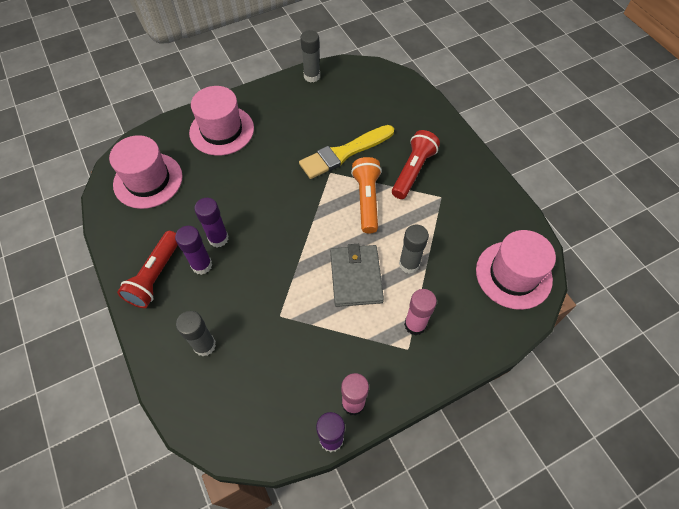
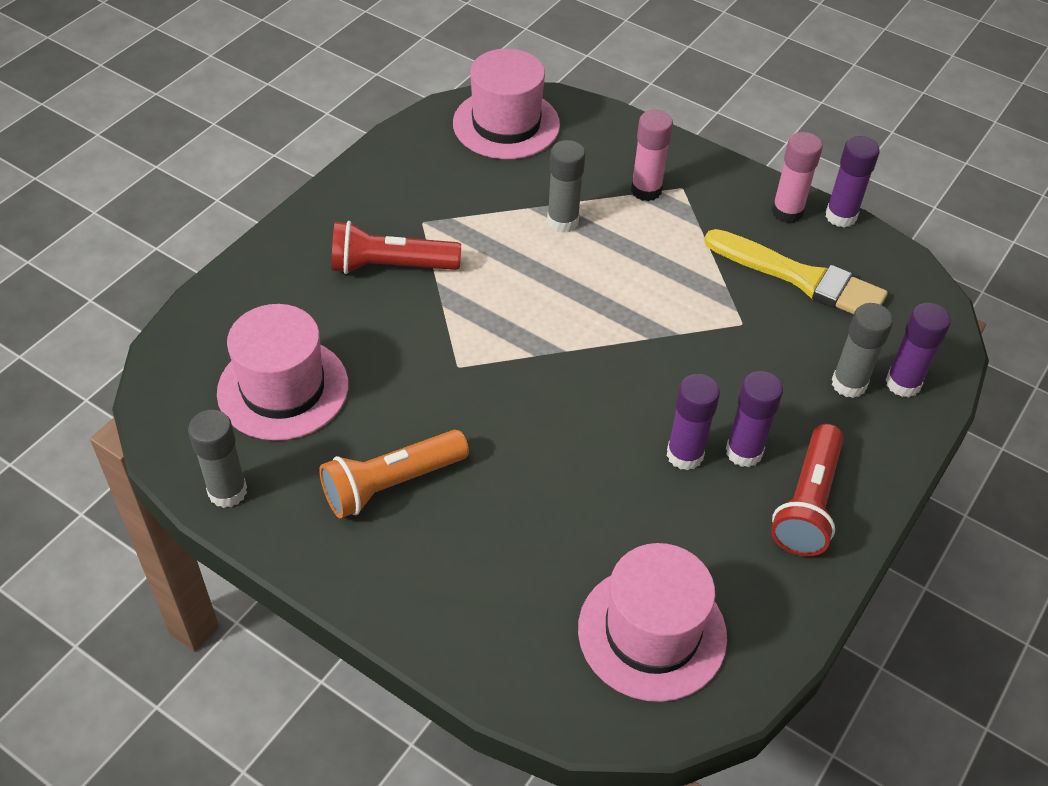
camera: 120 degrees left, 10 degrees down
(155, 276) = (807, 503): red flashlight -> red flashlight turned 120 degrees clockwise
(185, 376) = (903, 383): none -> purple glue stick
(221, 130) = (459, 575): pink hat -> pink hat (283, 388)
(344, 153) = (404, 364): yellow brush -> yellow brush (801, 278)
(356, 277) = (623, 267): grey wallet -> none
(367, 200) = (484, 301): orange flashlight -> orange flashlight (392, 484)

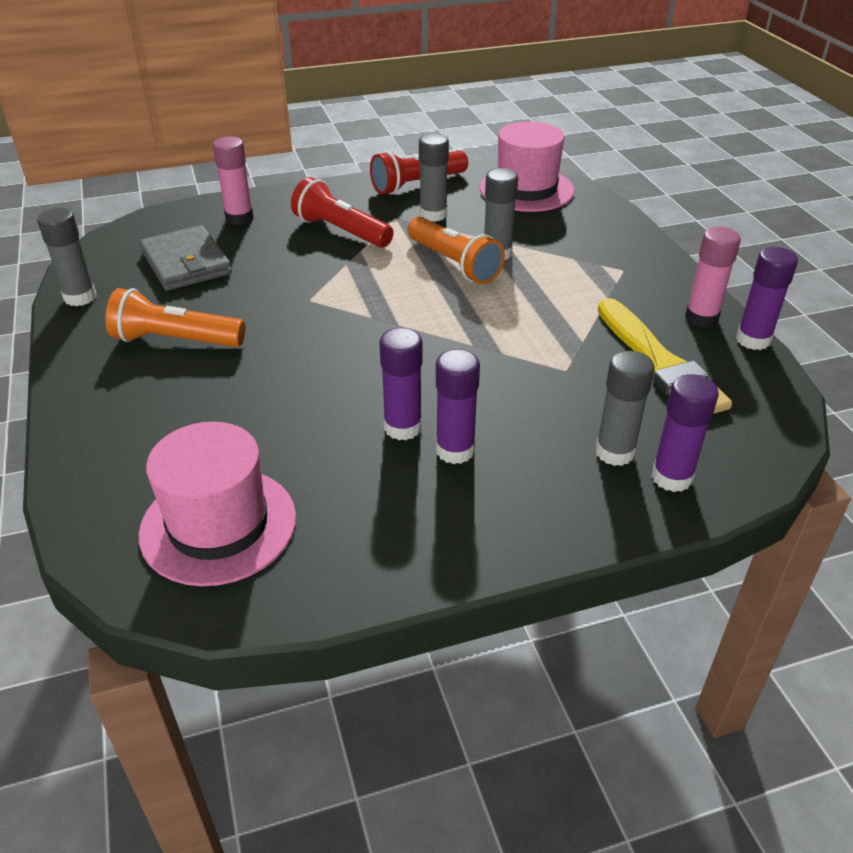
camera: 40 degrees right, 10 degrees down
(283, 388) = (186, 263): pink hat -> grey wallet
(455, 200) = (433, 215): none -> grey glue stick
(538, 253) = (454, 263): none -> orange flashlight
(646, 190) = (589, 260): pink glue stick -> pink glue stick (239, 218)
(807, 503) = (465, 514): red flashlight -> red flashlight (417, 184)

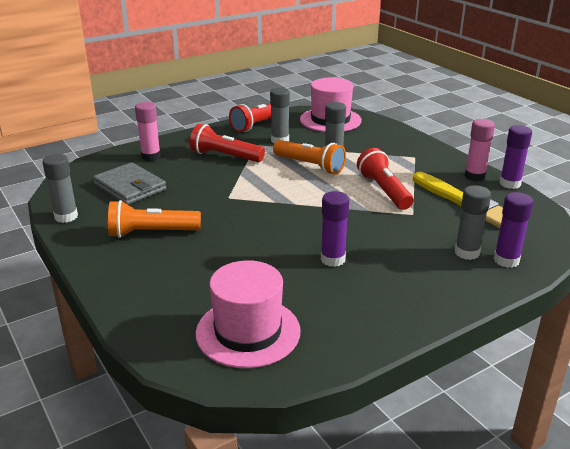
camera: 15 degrees left, 10 degrees down
(455, 450) = (372, 266): purple glue stick -> none
(543, 322) = (384, 191): none -> red flashlight

